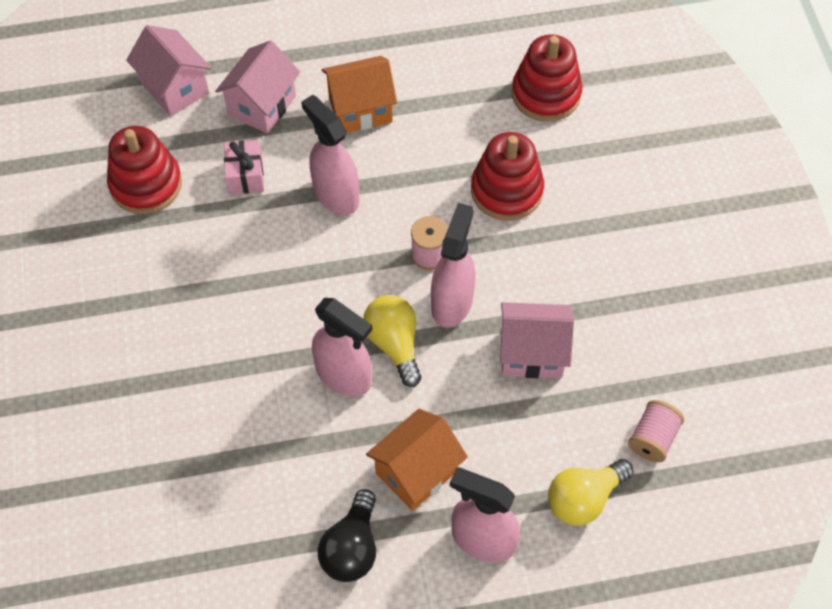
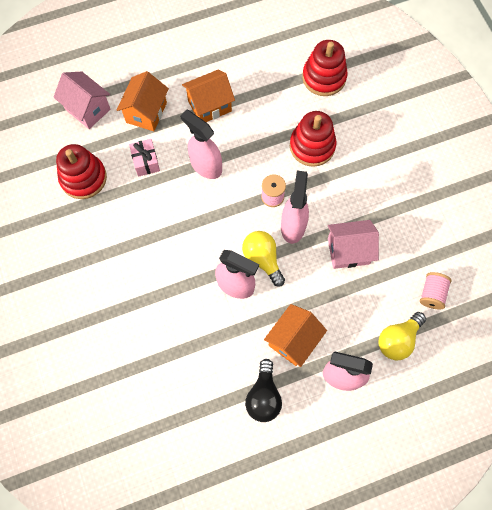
camera: 10 degrees left, 10 degrees up
(262, 105) = (146, 112): pink house -> orange house

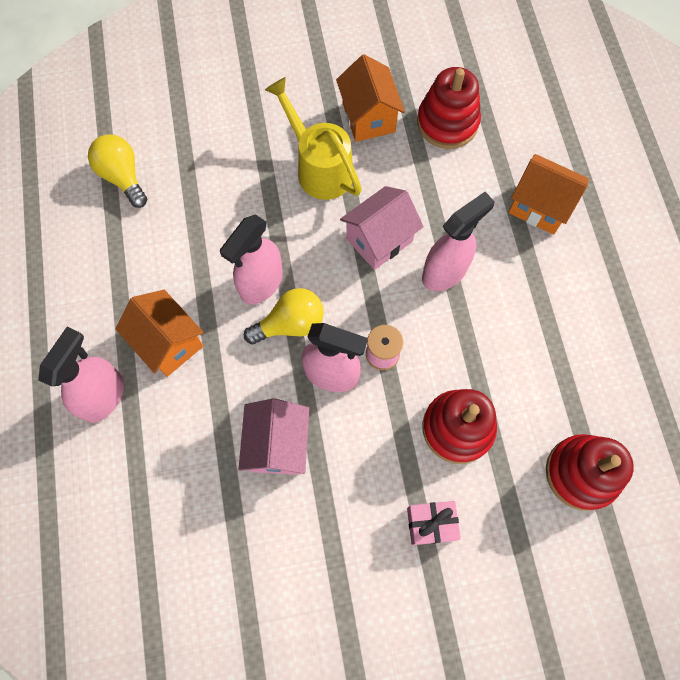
camera: 100 degrees right, 0 degrees up
(87, 109) = (551, 136): pink house -> pink house (379, 240)
(133, 262) = (319, 168): none -> yellow watering can
(146, 162) = (461, 197): pink gift -> pink gift (431, 524)
(209, 106) = (543, 291): orange house -> orange house (368, 117)
(263, 396) = (108, 293): black light bulb -> none
(398, 339) = (131, 485): yellow light bulb -> yellow light bulb (123, 177)
(432, 294) = (184, 556): pink spool -> none

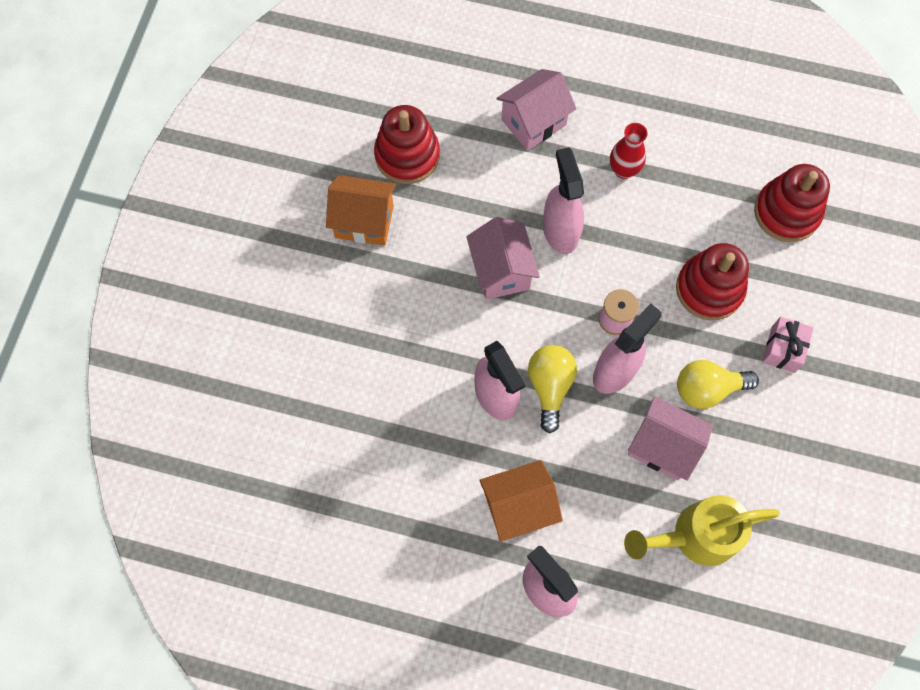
camera: 65 degrees left, 0 degrees up
(123, 177) = (309, 484): yellow light bulb -> yellow light bulb (707, 389)
(319, 168) = (397, 290): yellow watering can -> yellow watering can (695, 536)
(537, 302) = (623, 170): none -> red vase
(539, 206) = (533, 122): orange house -> pink house

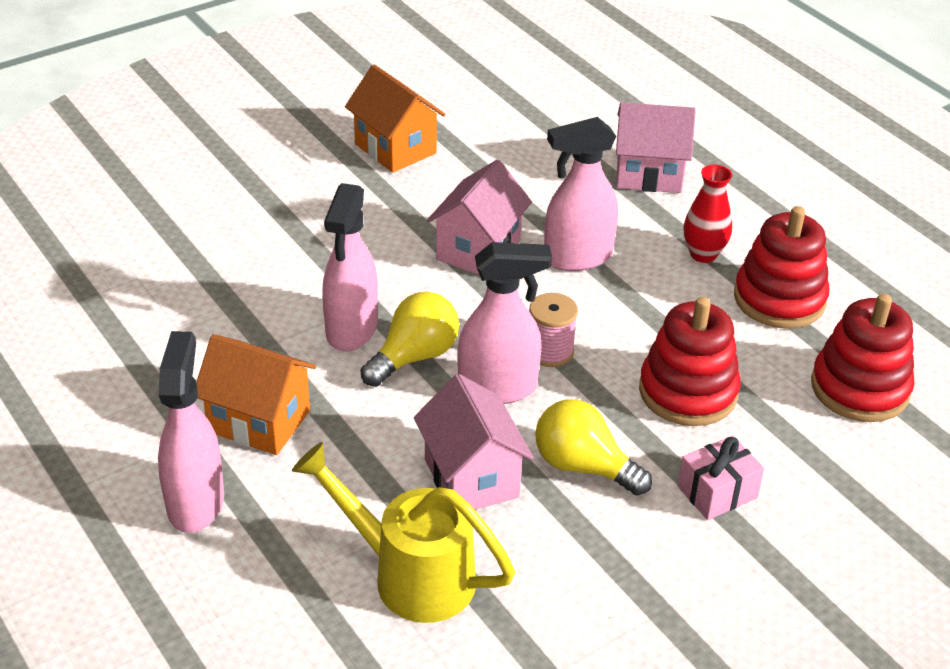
camera: 40 degrees right, 30 degrees down
(407, 155) = (494, 131): red stacking toy -> red stacking toy (779, 299)
(560, 230) = (577, 257): pink spray bottle -> pink spray bottle turned 135 degrees counterclockwise

